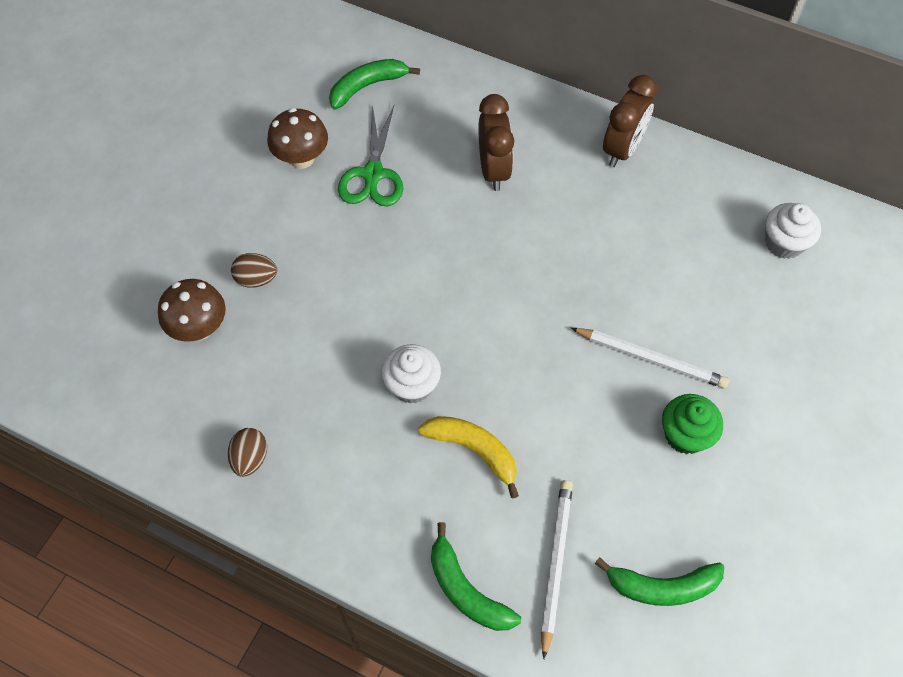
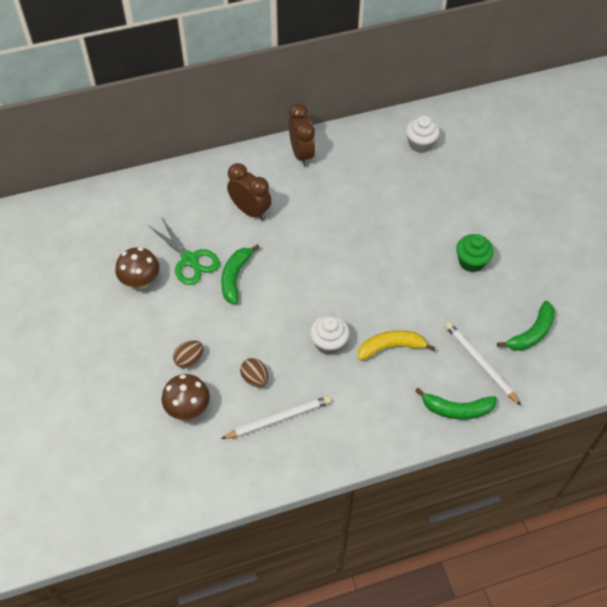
camera: 45 degrees left, 5 degrees down
(250, 458) = (291, 445): brown egg -> brown egg (255, 378)
(367, 86) = (133, 218): green banana -> green banana (235, 277)
(650, 359) = (421, 241): white pencil -> white pencil (278, 419)

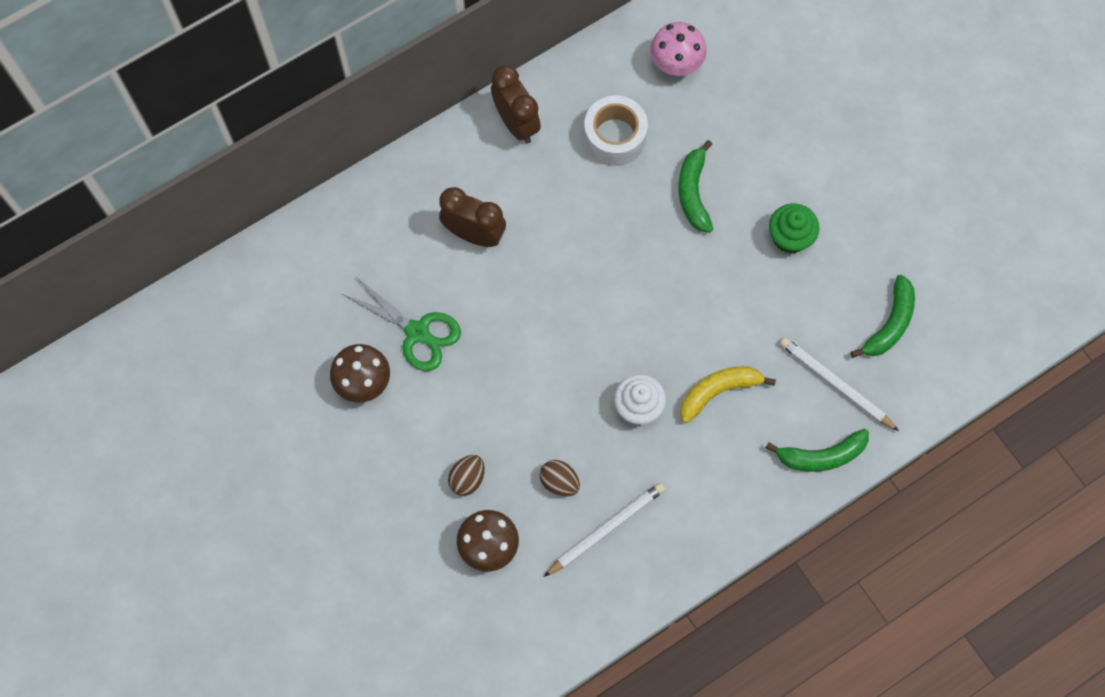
camera: 15 degrees left, 15 degrees up
(235, 277) = (487, 342): green banana -> green banana (693, 192)
(365, 176) = (614, 137): none -> white tape
(420, 144) = (676, 64): white cupcake -> pink mushroom

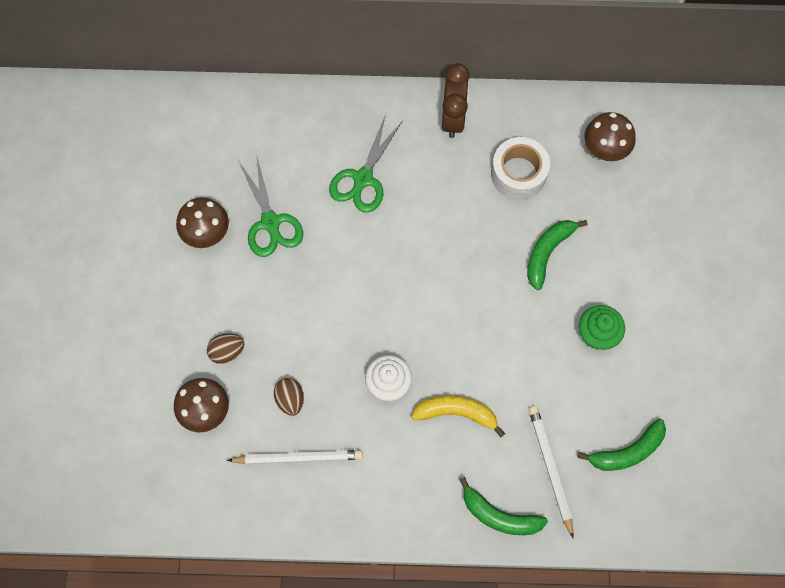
camera: 35 degrees right, 0 degrees up
(474, 234) = (363, 178): brown clock -> green scissors
(676, 64) = (605, 149): pink mushroom -> brown mushroom

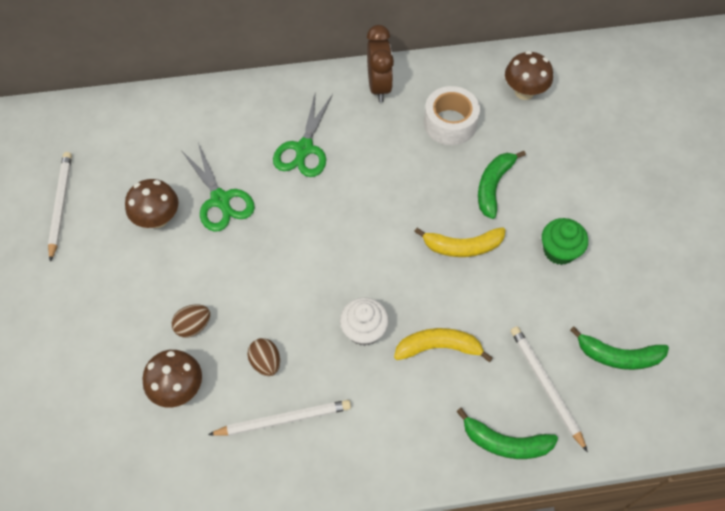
camera: 10 degrees left, 10 degrees down
(113, 202) = (61, 205): none -> white pencil
(501, 313) = (462, 246): none -> yellow banana
(627, 451) = (618, 356): green banana -> green banana turned 45 degrees clockwise

